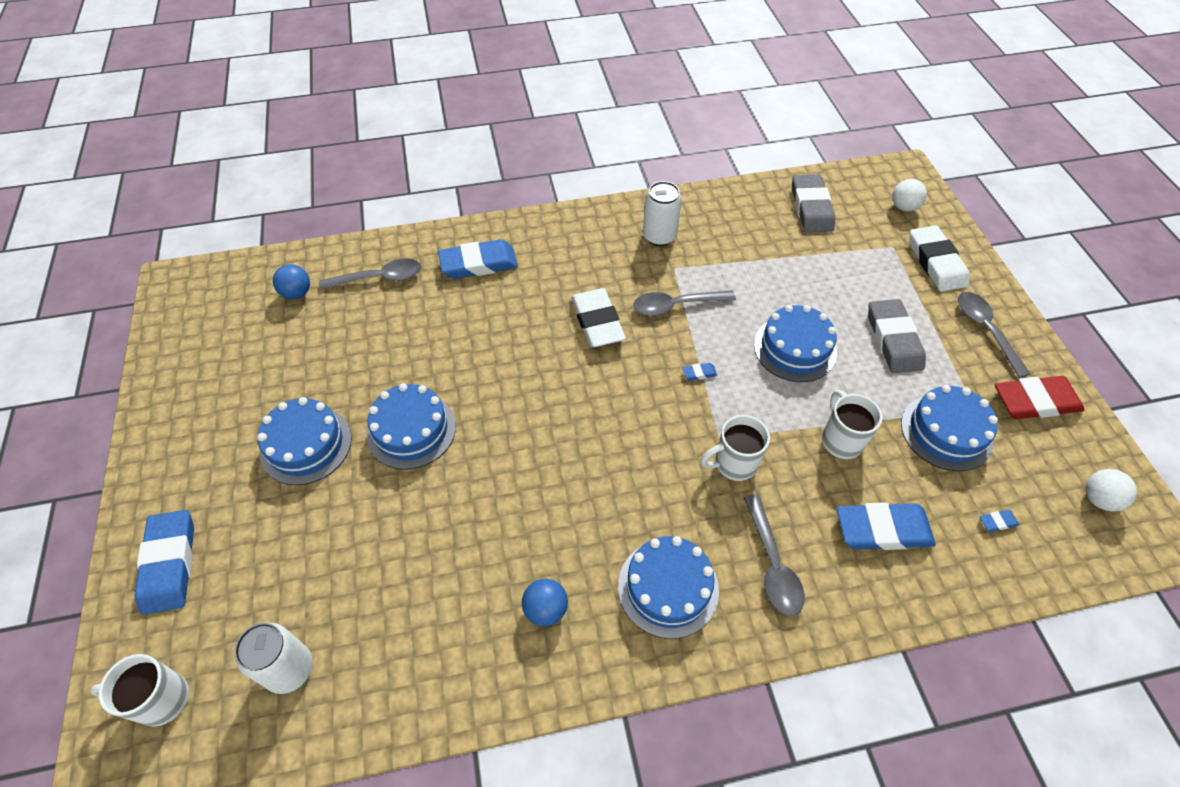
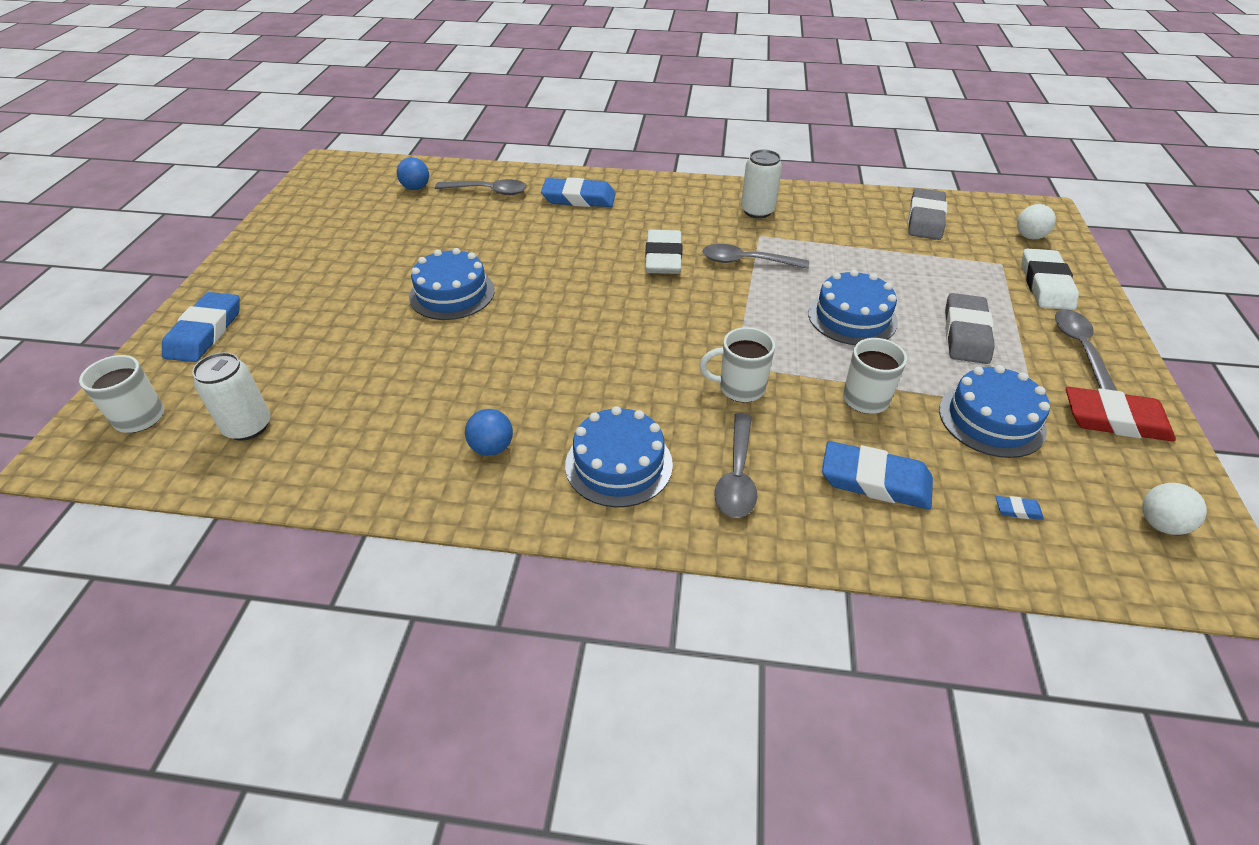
camera: 20 degrees right, 10 degrees down
(306, 445) = (360, 283): blue cake -> none
(699, 373) = (742, 314): blue eraser -> none

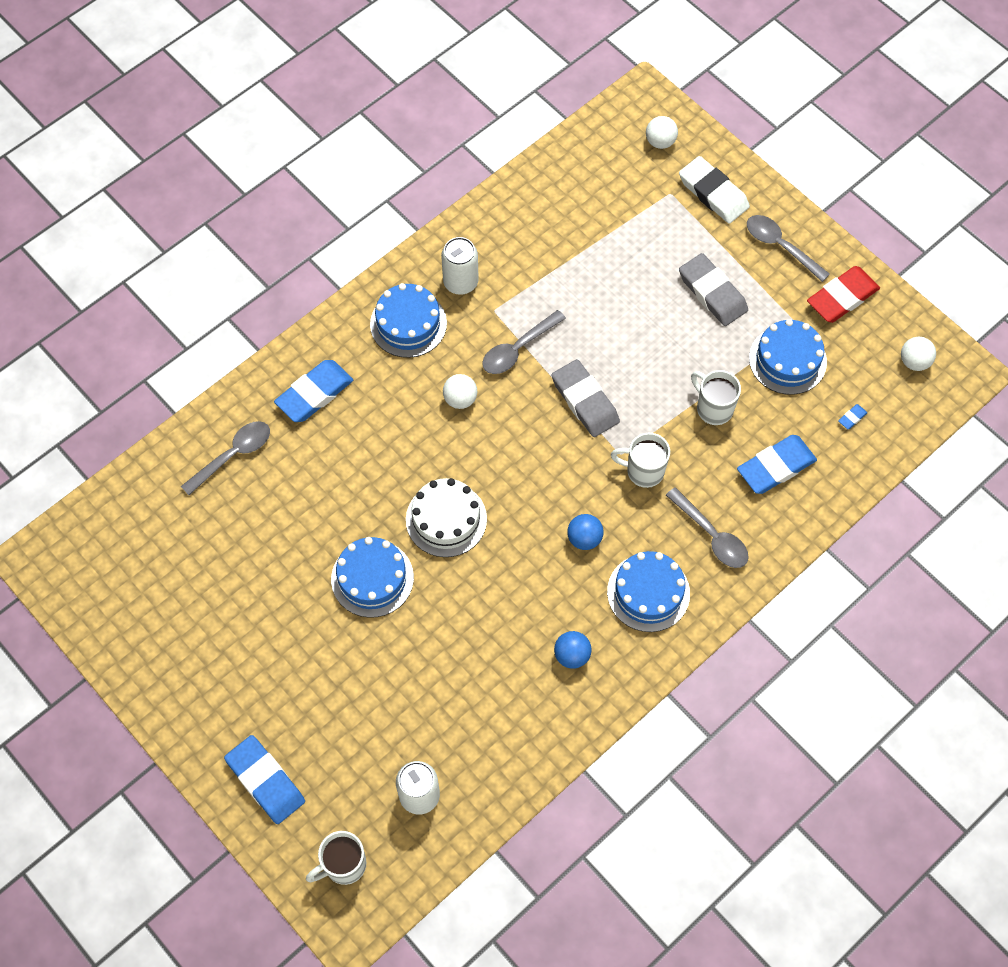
camera: 50 degrees left, 20 degrees up
(416, 188) = (168, 509): blue ball -> blue ball (584, 538)
(549, 303) = (446, 519): none -> white cake
(663, 257) = (460, 399): white eraser -> white ball
(740, 388) = (643, 471): white mug -> white mug turned 60 degrees clockwise
(852, 317) = (638, 342): blue cake -> blue cake (408, 323)
(925, 219) = (579, 182): grey eraser -> grey eraser (585, 401)

